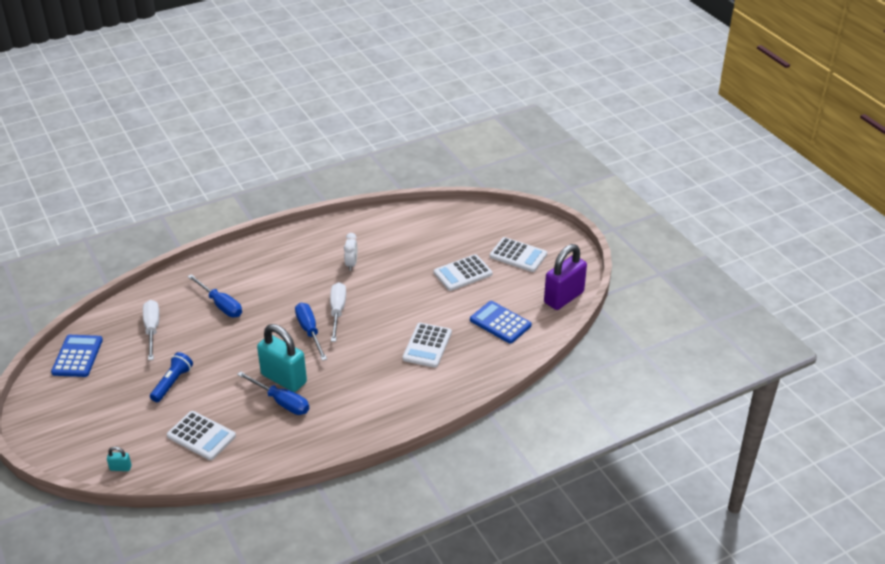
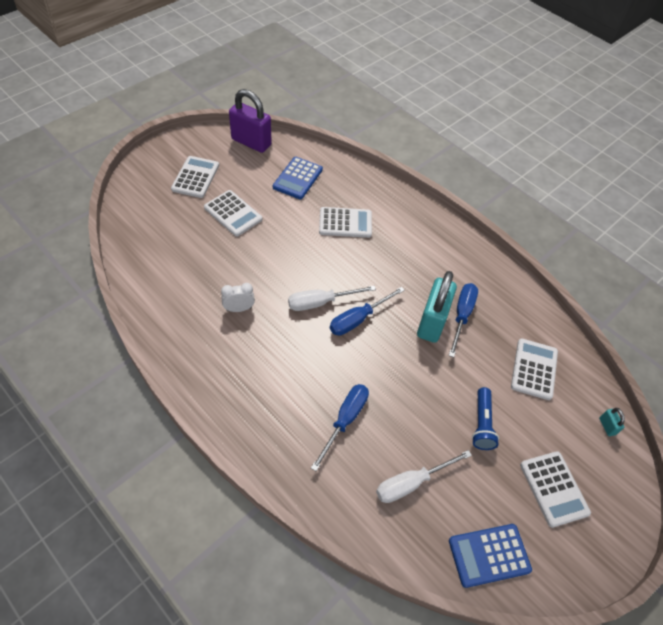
camera: 110 degrees left, 15 degrees up
(95, 410) = (554, 488): none -> white calculator
(172, 383) = (482, 424): blue flashlight -> blue flashlight turned 90 degrees counterclockwise

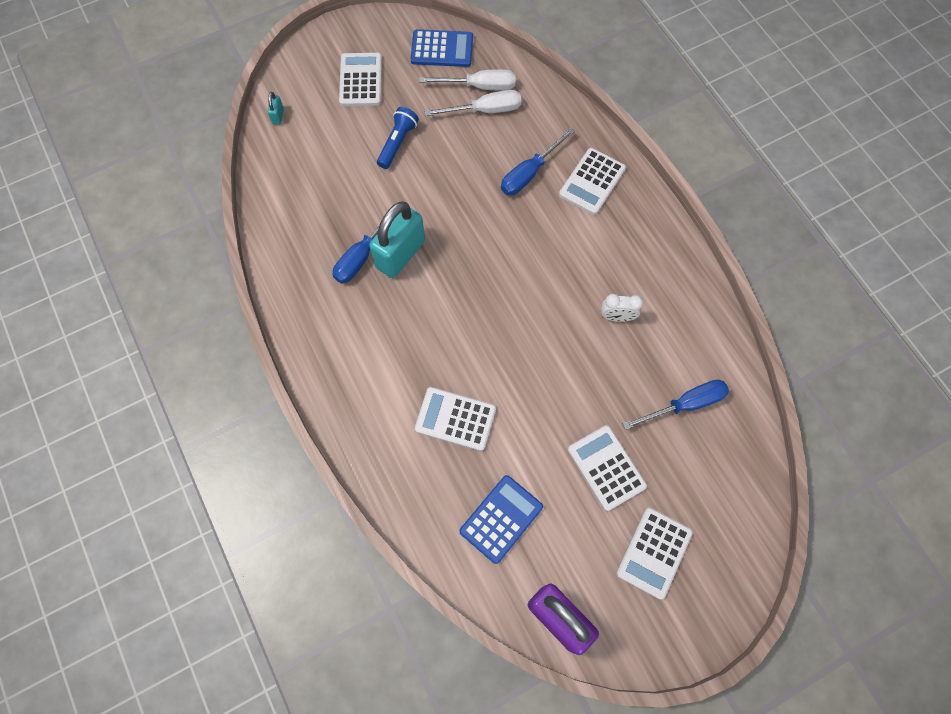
camera: 160 degrees left, 15 degrees up
(320, 302) = (520, 305): white screwdriver -> white screwdriver (479, 86)
(358, 319) = (482, 275): blue screwdriver -> blue screwdriver (685, 404)
(534, 369) = (316, 182): white calculator -> white calculator (592, 182)

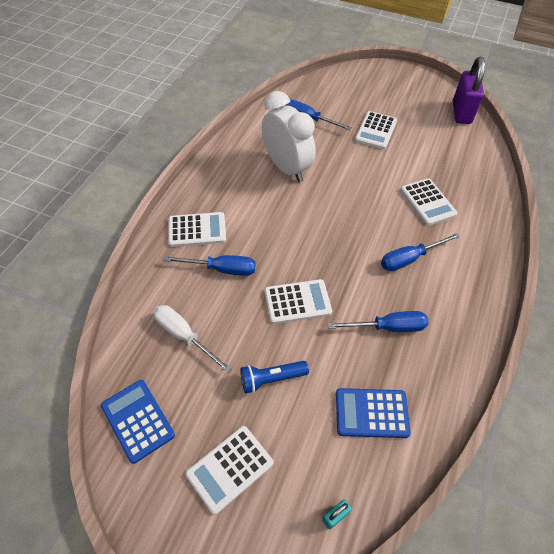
camera: 130 degrees left, 15 degrees down
(400, 254) = (362, 303): turquoise padlock -> none
(407, 334) = (409, 259): none -> blue screwdriver
(479, 86) = (161, 357): white screwdriver -> none
(501, 519) = (449, 154): blue calculator -> blue calculator (371, 413)
(617, 317) = (286, 168): white clock -> white clock, size x2.28
(654, 553) = (393, 98): white calculator -> white calculator (297, 302)

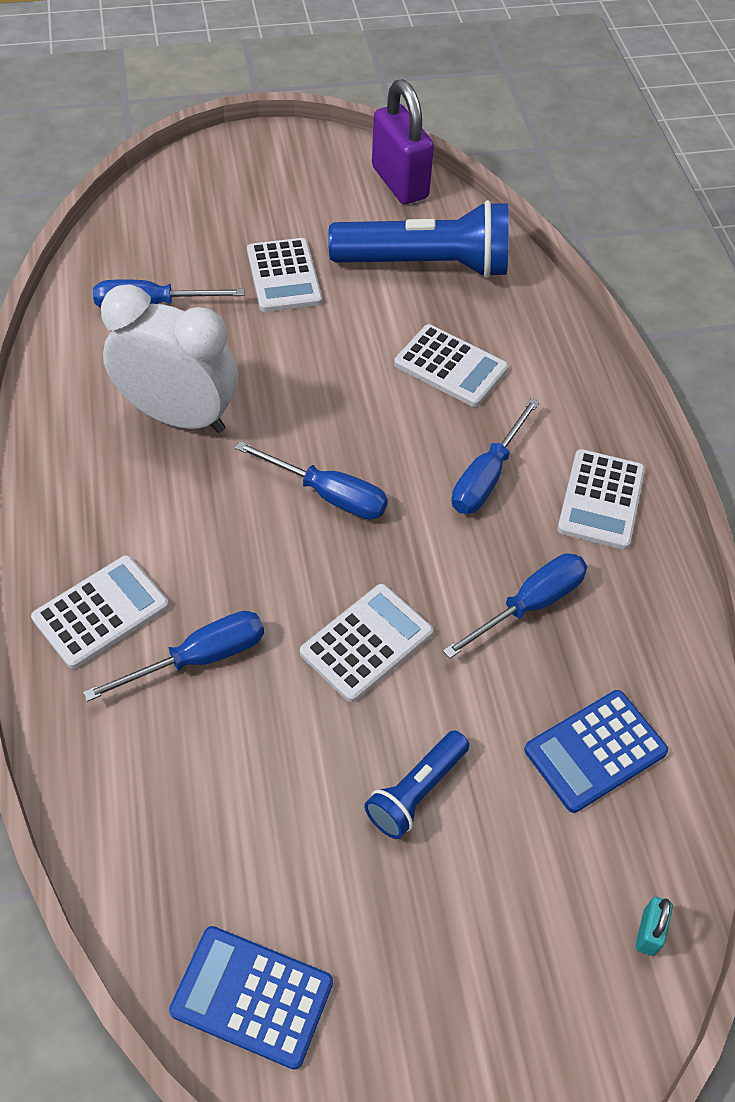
camera: 35 degrees left, 0 degrees up
(184, 336) = (222, 810): white screwdriver -> none
(230, 468) = (455, 969): white calculator -> white calculator (601, 500)
(327, 230) = (328, 495): none -> blue screwdriver
(448, 153) = (426, 265): none -> blue flashlight

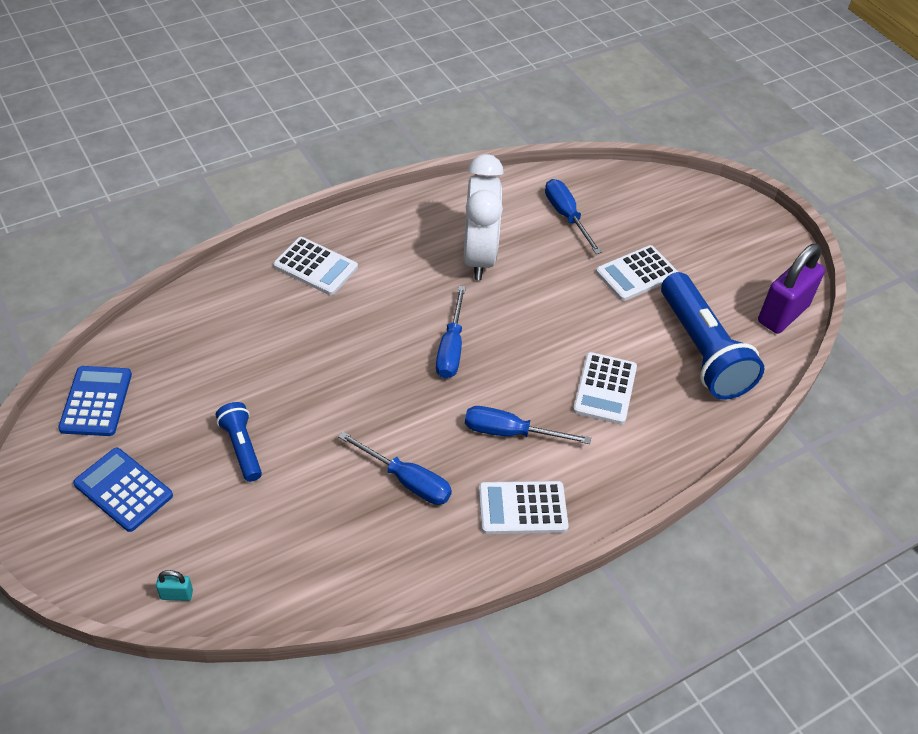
camera: 70 degrees right, 5 degrees down
(199, 658) = (300, 319): blue screwdriver -> none
(366, 643) = (341, 397): white calculator -> none
(416, 792) = (242, 447): blue flashlight -> blue flashlight turned 45 degrees clockwise
(595, 751) = (301, 541): blue calculator -> blue calculator (123, 490)

